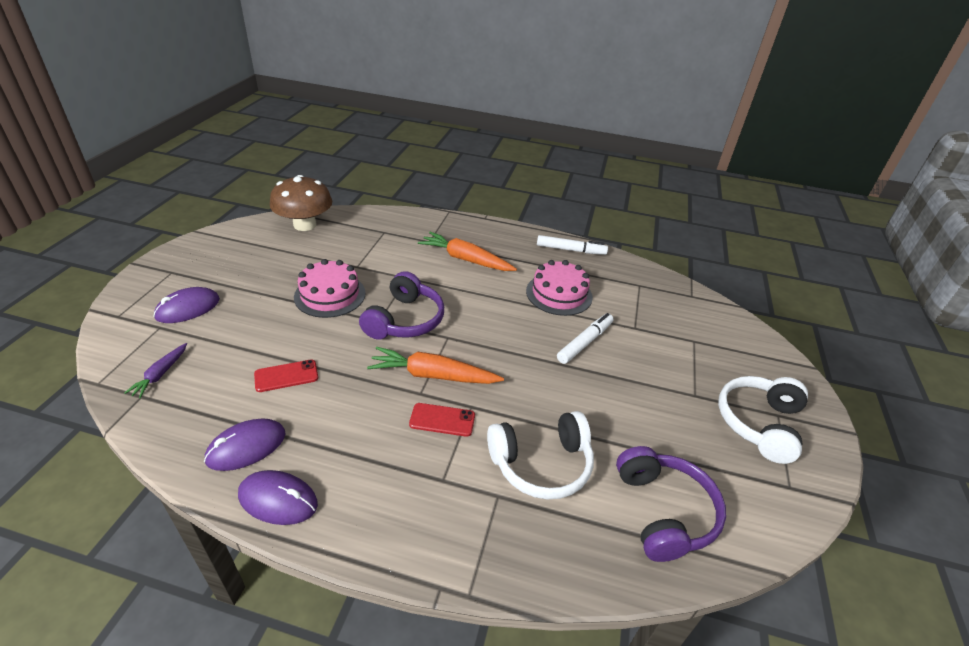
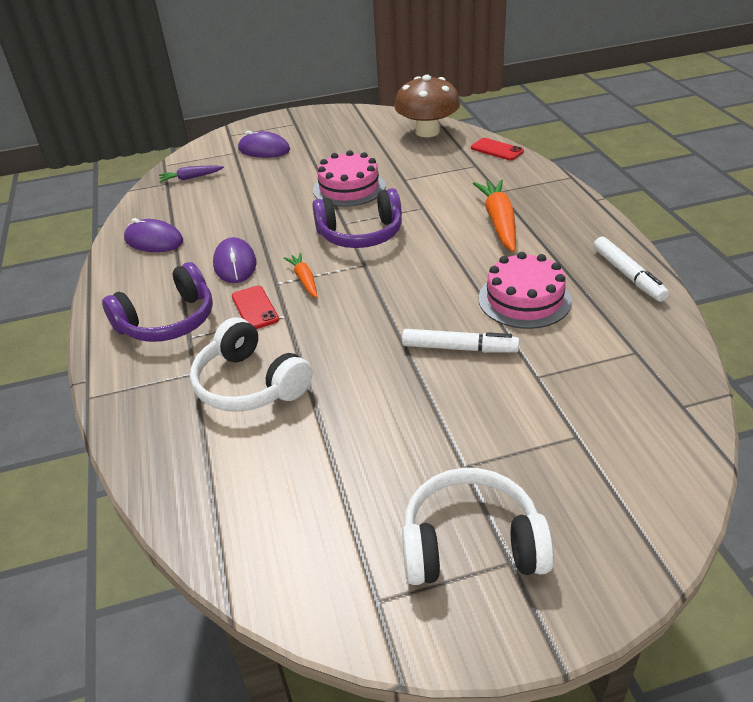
camera: 65 degrees right, 0 degrees up
(278, 499) = (118, 275): purple mouse -> purple mouse (235, 264)
(286, 376) = (235, 219): red phone -> red phone (496, 150)
(433, 375) = (304, 280): orange carrot -> orange carrot, size x0.56
(664, 511) = (251, 490): purple headphones -> purple headphones (168, 321)

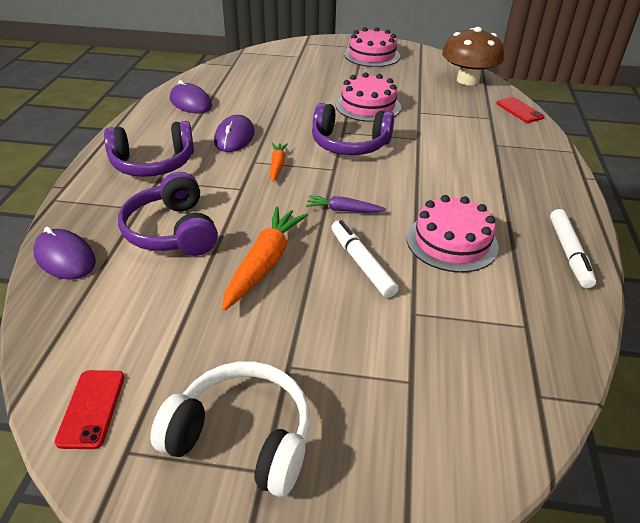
camera: 20 degrees right, 0 degrees up
(191, 178) = (253, 66): purple carrot -> purple carrot (343, 210)
(249, 384) = (172, 231): white headphones -> purple headphones
(255, 308) = (222, 175): red phone -> red phone (91, 408)
(264, 150) = (323, 60): purple mouse -> purple mouse (65, 258)
(312, 130) = (372, 55): none -> pink cake
(459, 348) = (362, 263): white marker -> white marker turned 150 degrees counterclockwise
(499, 222) = (477, 170): orange carrot -> orange carrot (264, 263)

